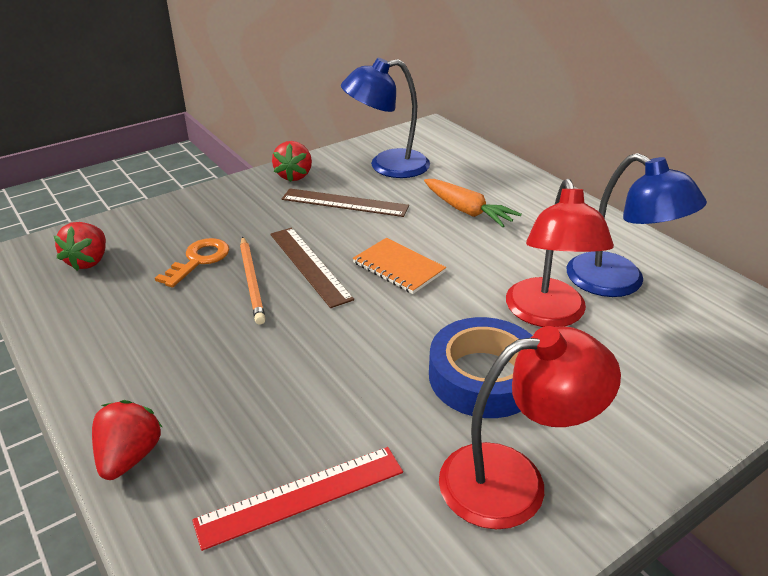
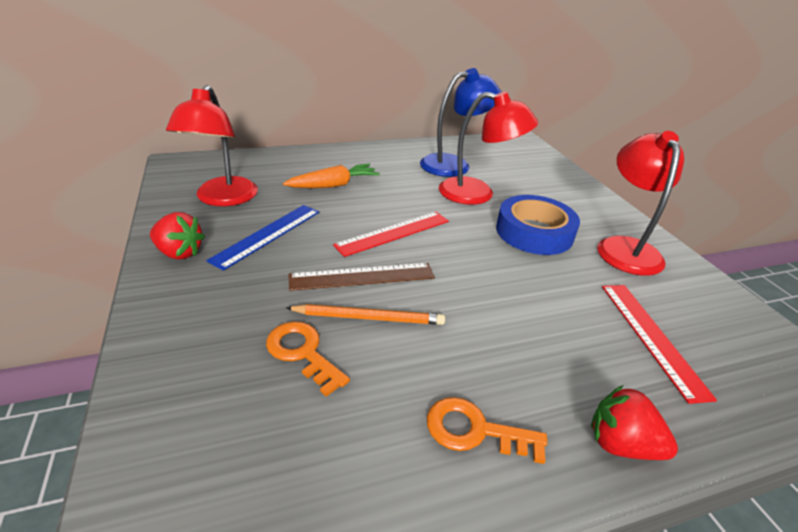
camera: 75 degrees left, 0 degrees up
(88, 261) = (225, 474): red strawberry -> none
(134, 361) = (474, 430): none -> orange key
(344, 203) = (268, 235): brown ruler -> blue ruler
(387, 166) = (223, 199): blue lamp -> red lamp
(398, 267) = (393, 233): orange notebook -> red ruler

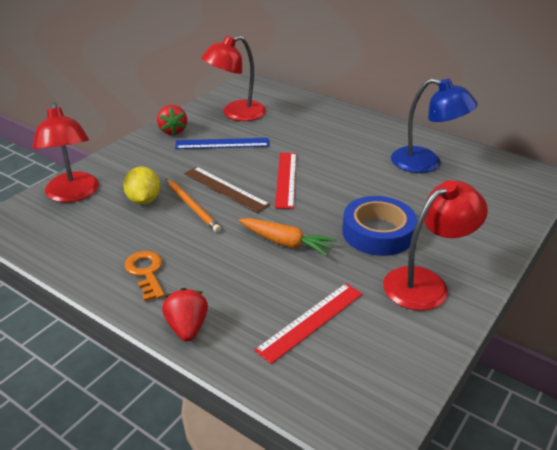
camera: 55 degrees right, 0 degrees up
(302, 352) = (143, 200): orange key -> yellow lemon
(334, 185) = (309, 135): orange carrot -> orange carrot (286, 243)
(393, 233) = (286, 179): red ruler -> red ruler turned 75 degrees clockwise
(477, 194) = (395, 190): red lamp -> red lamp (73, 194)

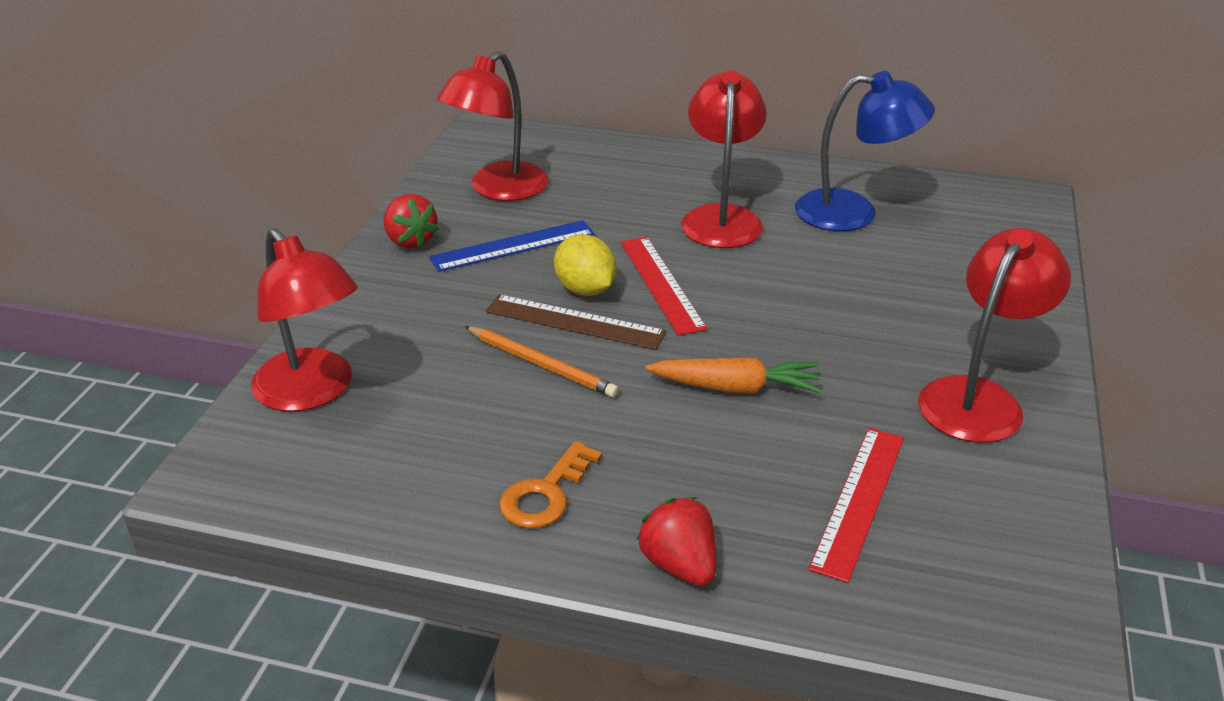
camera: 20 degrees left, 0 degrees up
(143, 200) = (449, 373): yellow lemon -> yellow lemon (585, 290)
(146, 272) = (545, 494): orange key -> orange key turned 105 degrees counterclockwise
(346, 151) = (721, 218): none -> red lamp
(378, 232) = (859, 337): blue tape -> none

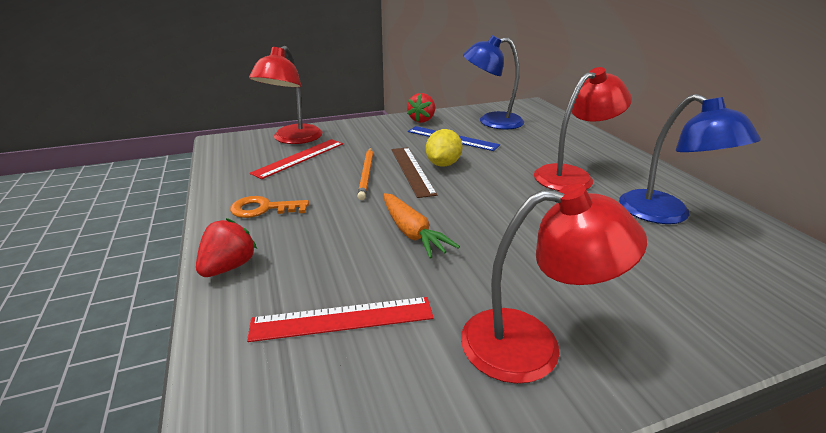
camera: 55 degrees right, 5 degrees down
(498, 190) = (491, 121): red lamp -> blue lamp
(661, 284) = (479, 180): red ruler -> red ruler (299, 158)

